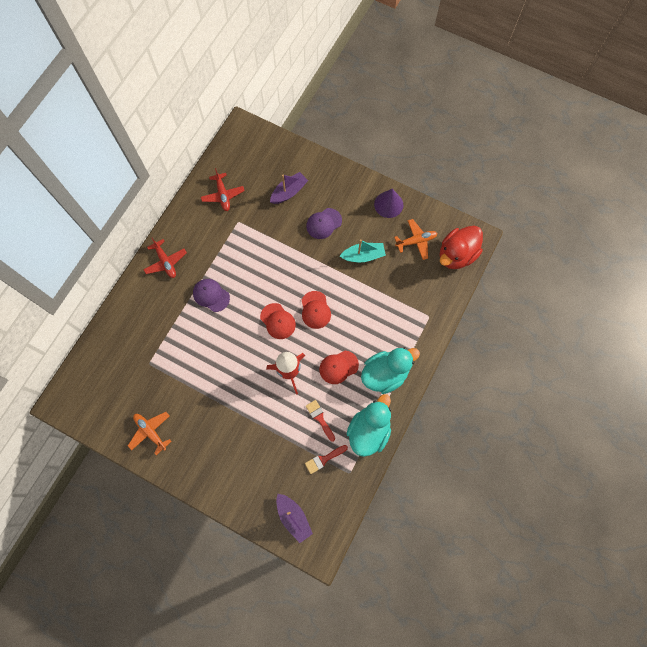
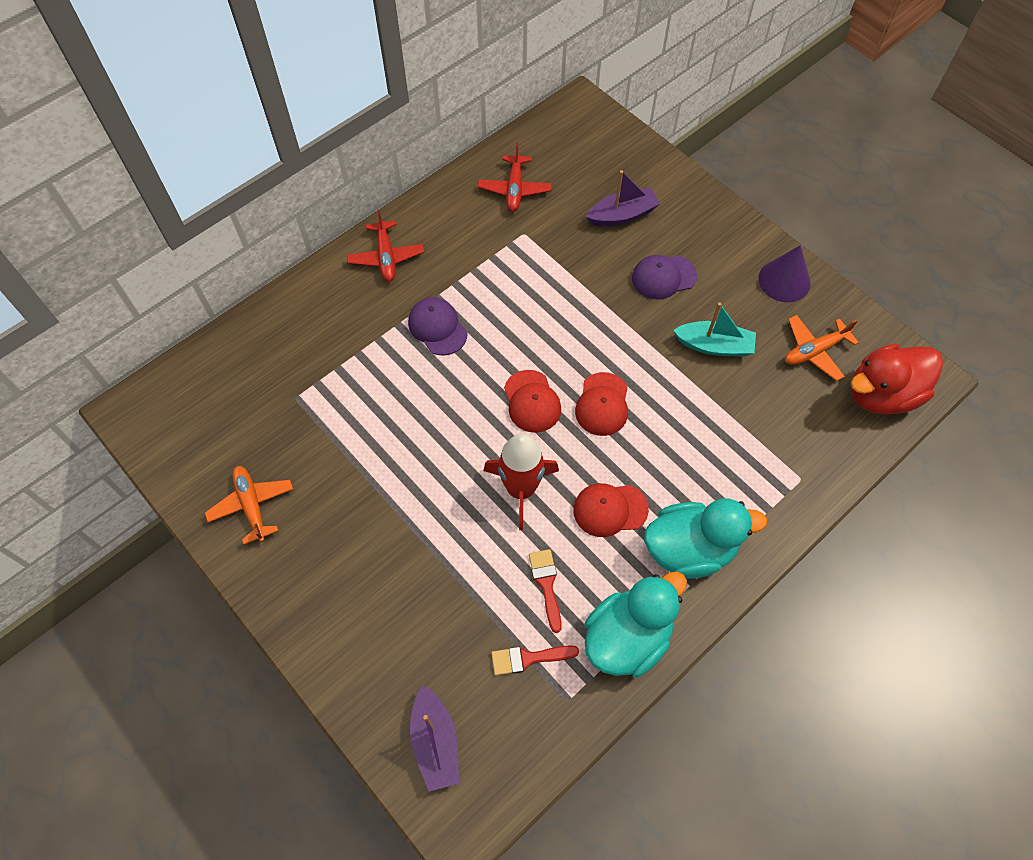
camera: 20 degrees right, 10 degrees down
(416, 241) = (814, 351): orange plane -> orange plane turned 150 degrees clockwise

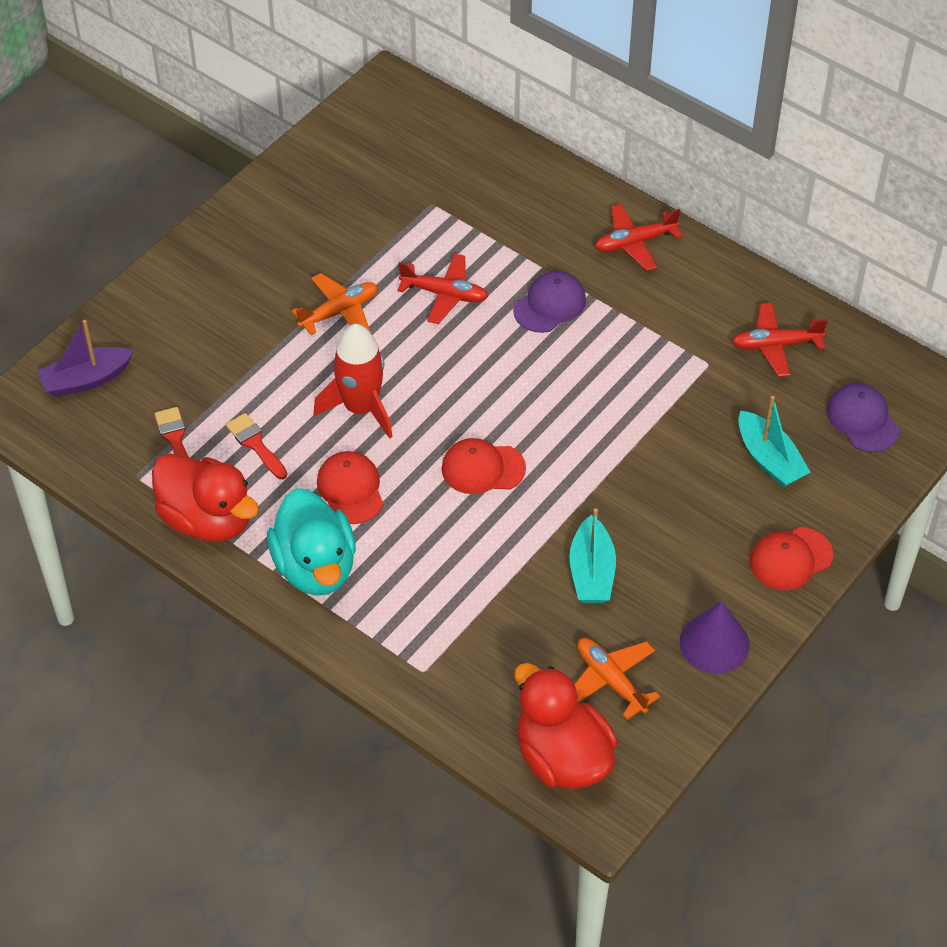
camera: 80 degrees right, 10 degrees down
(252, 506) = (303, 198): orange plane -> orange plane (339, 312)
(405, 404) = (444, 294): none -> red plane
(532, 401) = (472, 403): red cap -> red cap (790, 559)
(546, 584) = (255, 444): red brush -> red brush turned 105 degrees counterclockwise
(622, 215) = (769, 459): purple boat -> turquoise boat
(627, 637) = (207, 519): turquoise duck -> red duck
(663, 277) = (682, 511): purple cap -> purple cap (862, 420)

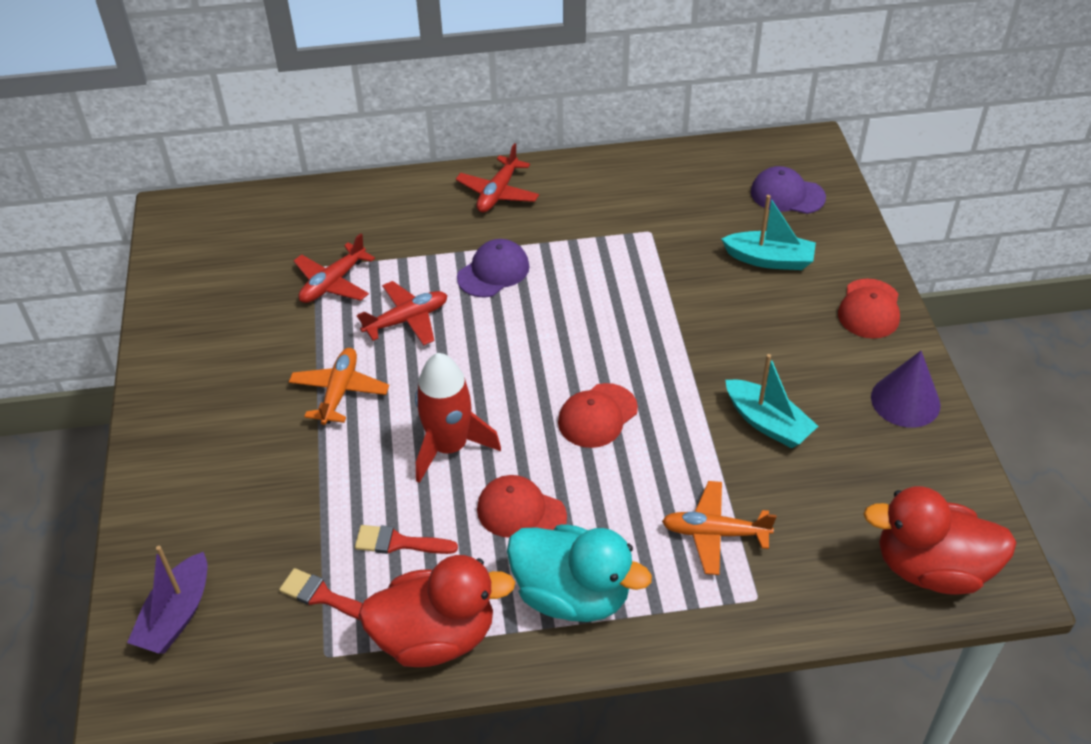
camera: 45 degrees left, 5 degrees down
(550, 305) = (493, 272): purple cap -> purple cap turned 45 degrees clockwise
(611, 681) = (883, 485): orange plane -> orange plane (715, 533)
(775, 345) = (674, 190): red plane -> red plane (333, 283)

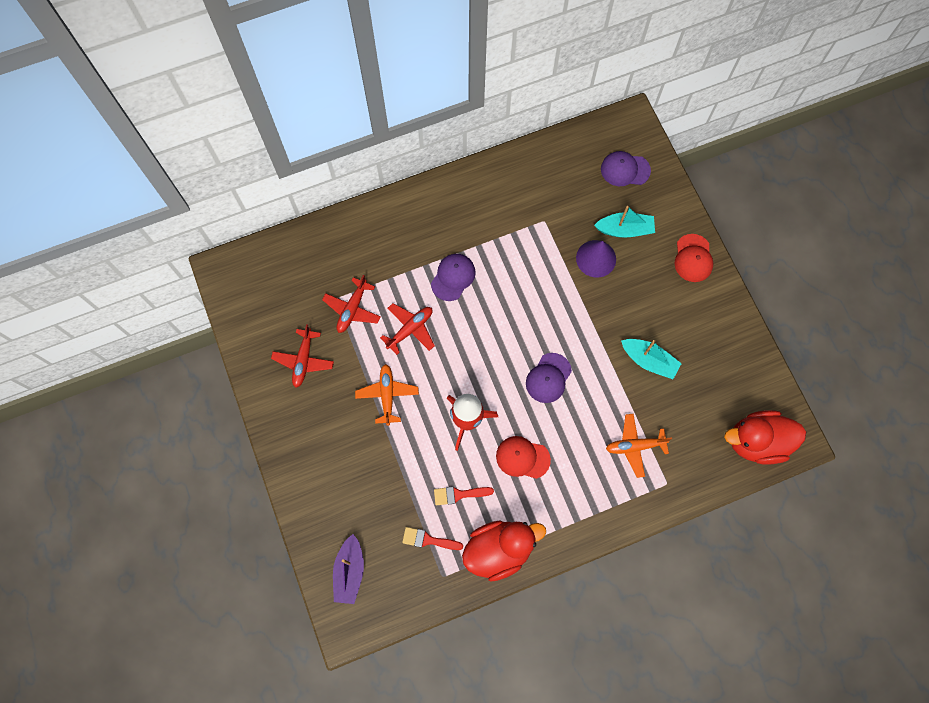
camera: 15 degrees left, 25 degrees up
(498, 193) = (435, 207): red plane -> red plane (303, 360)
(572, 595) = (566, 505): turquoise duck -> none
(597, 416) = (548, 378): red cap -> purple cap
(905, 401) = (725, 326): purple cone -> purple cone (596, 258)

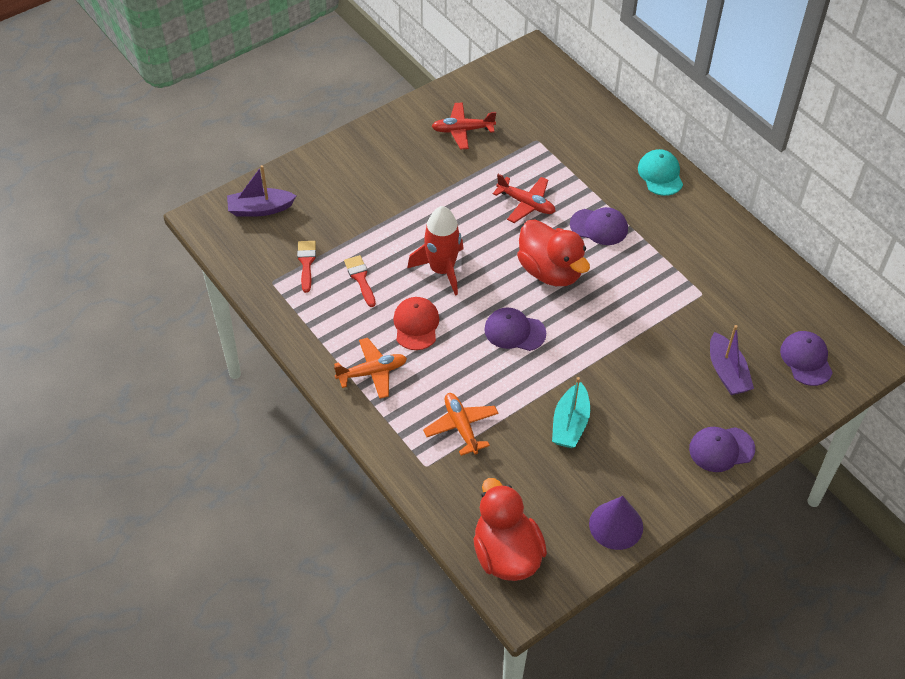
camera: 75 degrees right, 20 degrees down
(352, 309) = (530, 154): red plane -> none
(387, 395) = (448, 200): orange plane -> orange plane (372, 372)
(408, 210) = (660, 174): none -> turquoise cap
(499, 550) = (310, 323): red duck -> red duck (550, 271)
(596, 258) = (677, 350): purple cone -> purple cone (616, 525)
(625, 230) = (727, 372): turquoise boat -> purple boat
(693, 258) = (721, 449): red cap -> purple cap

